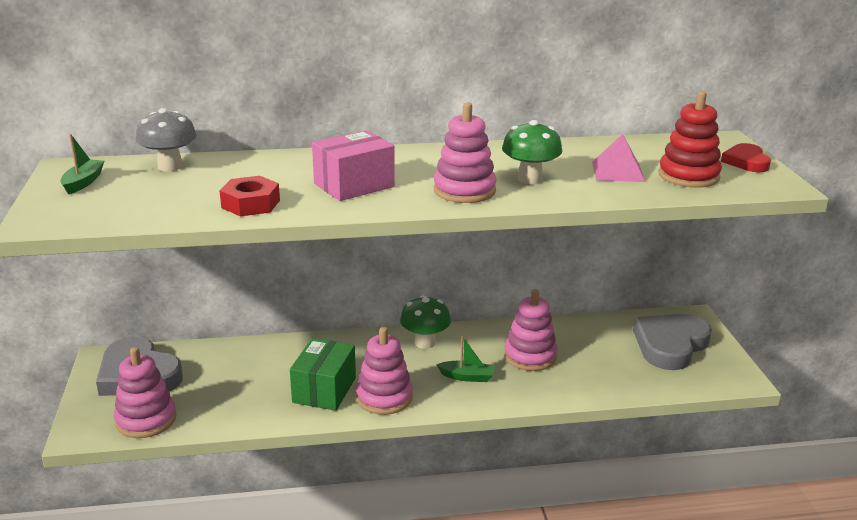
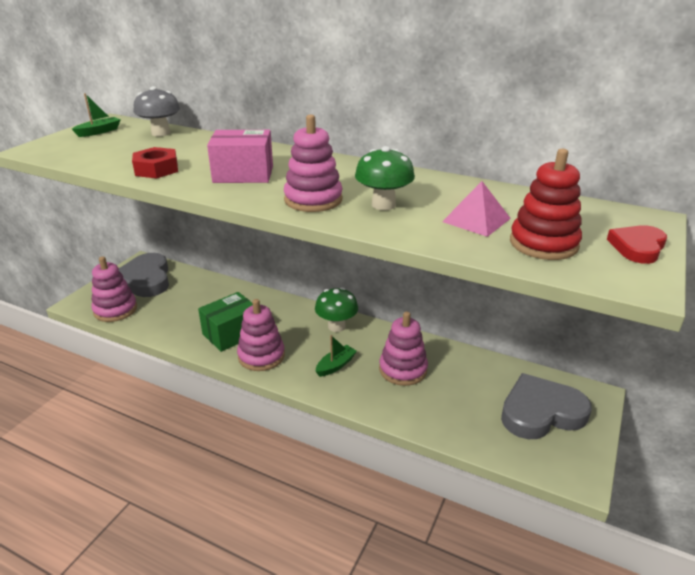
camera: 35 degrees right, 5 degrees up
(467, 377) = (335, 365): green boat -> green boat turned 90 degrees counterclockwise

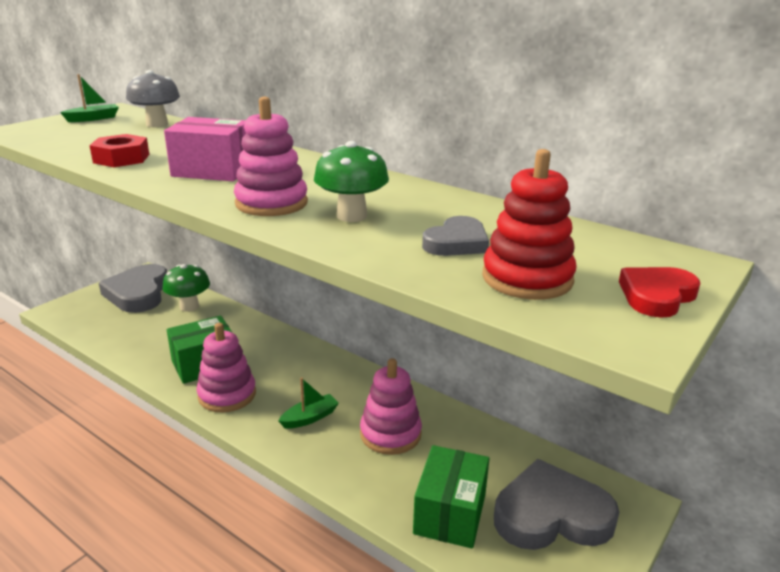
camera: 10 degrees right, 5 degrees down
(115, 310) = (90, 322): pink stacking toy -> none
(336, 326) = (330, 371): green mushroom -> green mushroom (189, 306)
(469, 422) = (450, 513): none -> green box
(476, 220) = (456, 242): pink pyramid -> grey heart

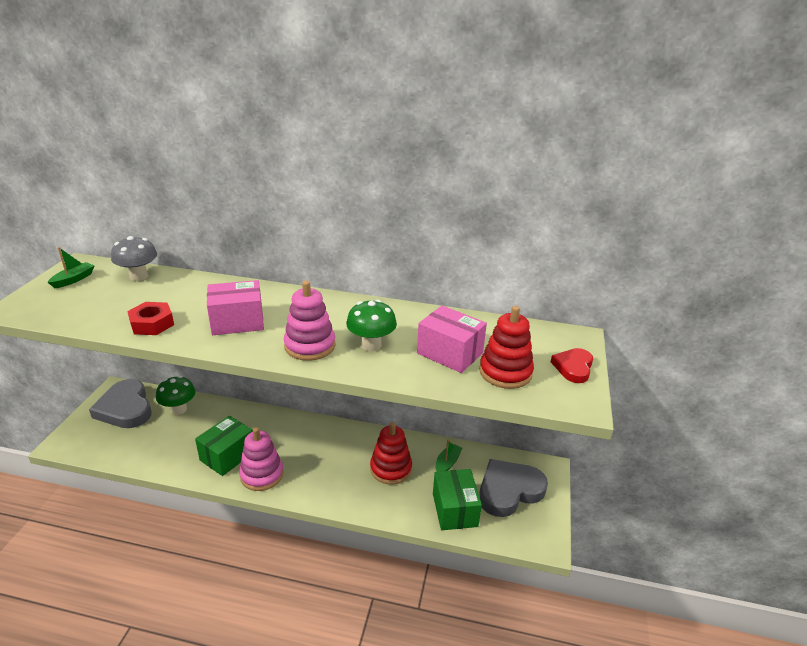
camera: 25 degrees left, 5 degrees up
(310, 418) = (331, 474): green boat -> green boat (447, 463)
(390, 434) = (391, 469): pink stacking toy -> red stacking toy
(456, 242) = (449, 353): grey heart -> pink box

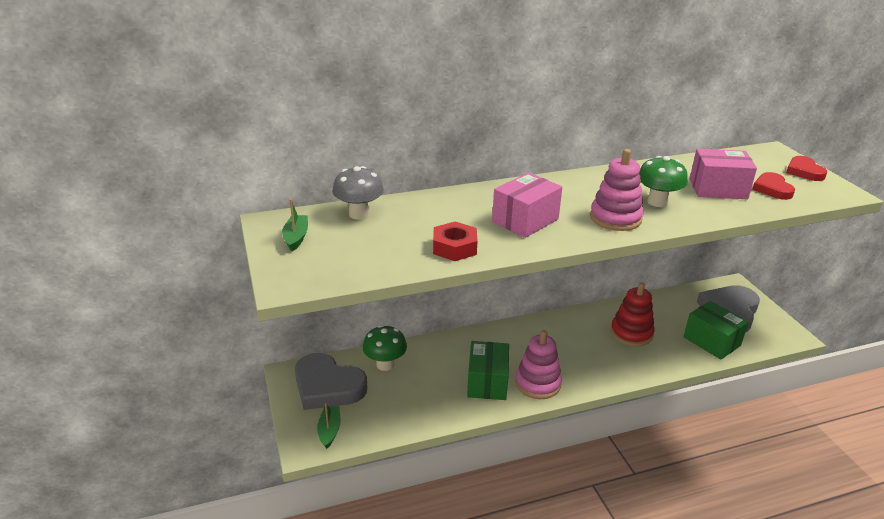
camera: 30 degrees left, 0 degrees up
(447, 463) = (666, 311): green boat -> green boat (329, 430)
(505, 372) = (772, 189): red stacking toy -> red heart

